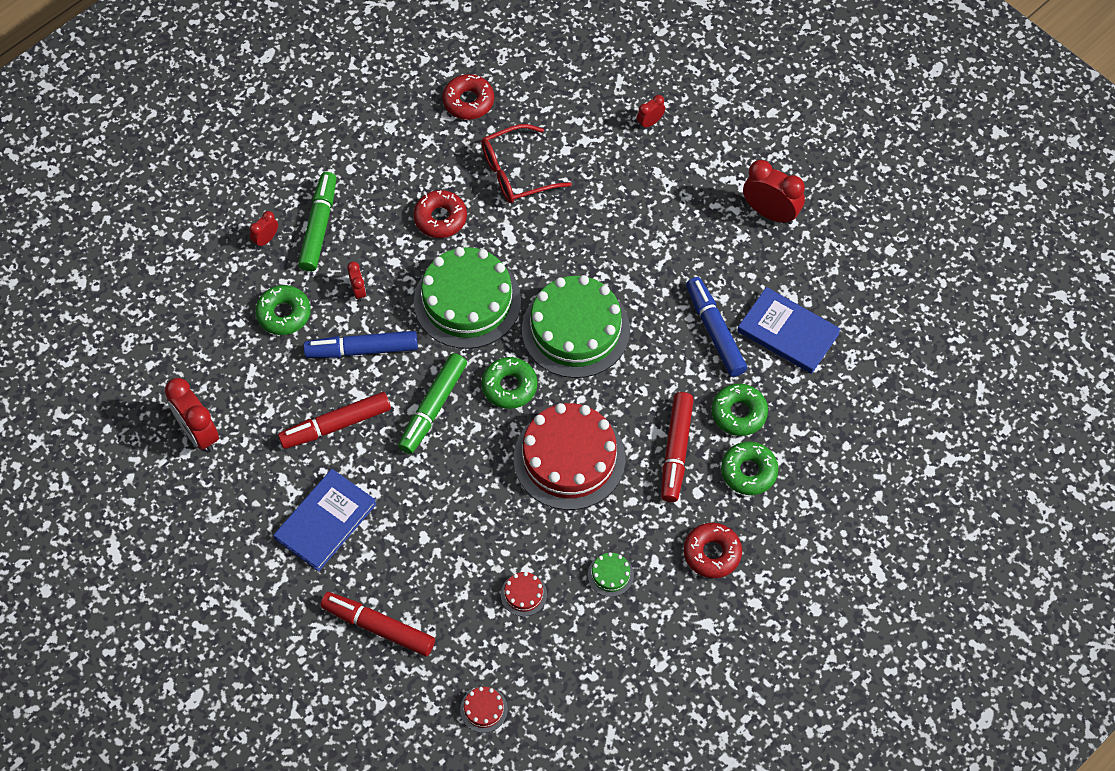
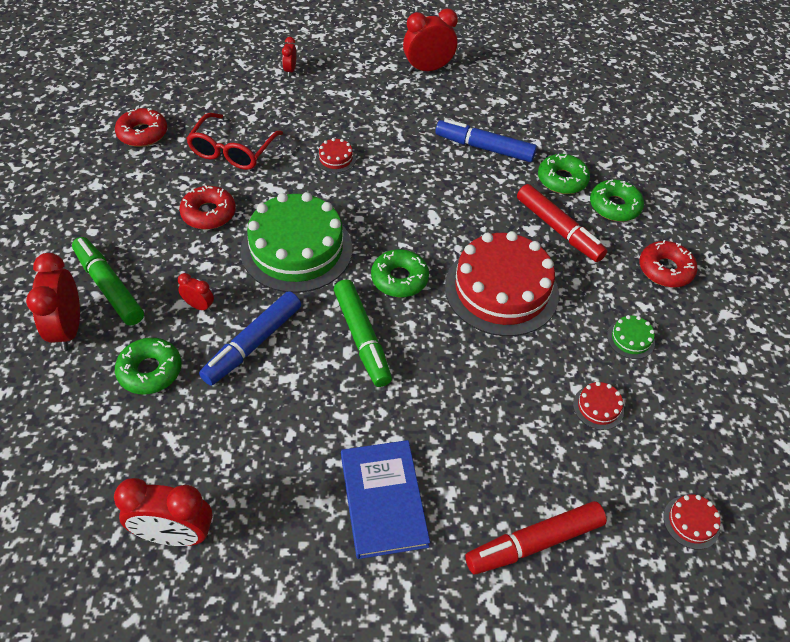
camera: 50 degrees left, 10 degrees down
(266, 239) = (68, 329): red clock -> red clock, size x1.96
(336, 425) = (299, 416): red marker -> none
(575, 329) = (397, 210): green cake -> none
(584, 244) = (335, 159): none -> red cake
(788, 332) = (525, 119): blue book -> none

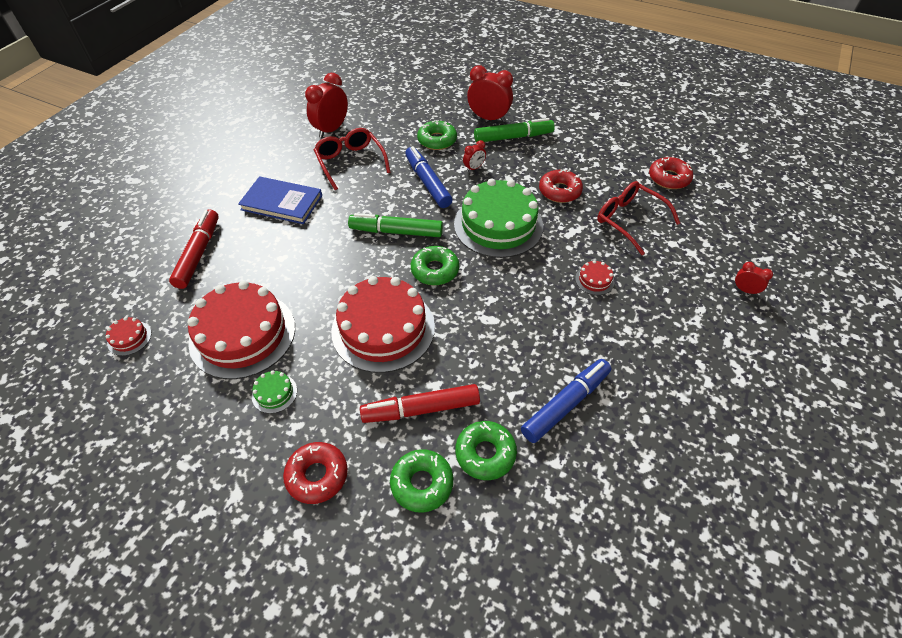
camera: 120 degrees right, 0 degrees up
(252, 457) = (351, 163): none -> red glasses
(428, 69) = (727, 414): red clock -> none
(598, 407) = (242, 334): red cake -> red cake, size x2.50

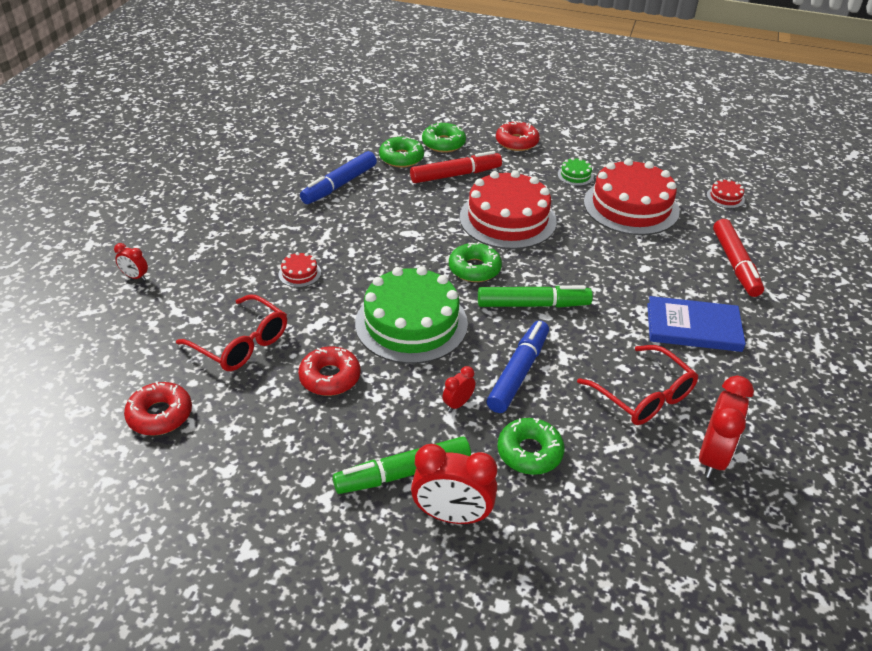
camera: 170 degrees right, 10 degrees down
(428, 183) = (518, 373): blue marker -> blue marker turned 120 degrees counterclockwise

